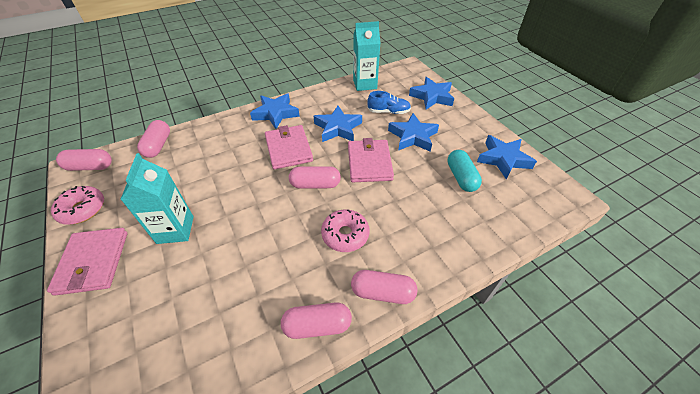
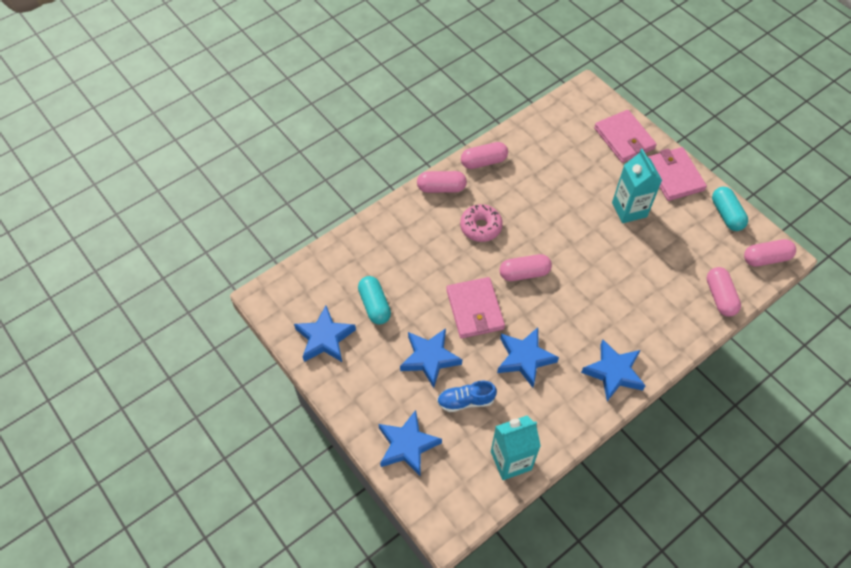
camera: 170 degrees right, 10 degrees up
(82, 209) = (726, 214): pink donut -> turquoise capsule
(288, 149) = (571, 315): pink wallet -> pink wallet (624, 138)

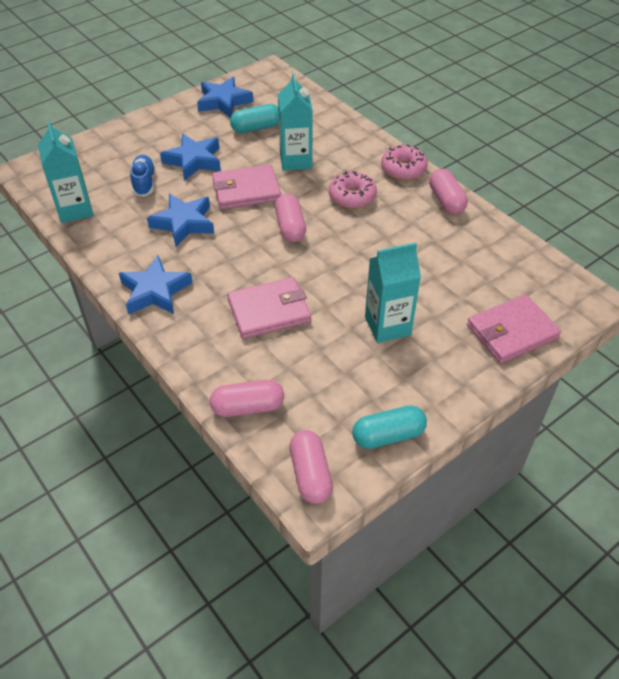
camera: 90 degrees right, 10 degrees down
(407, 445) = (108, 148): blue star -> none
(429, 270) = (295, 160): none -> turquoise carton
(441, 188) = (403, 169): pink capsule -> pink donut
(674, 176) = (452, 381): pink wallet -> pink wallet (269, 311)

